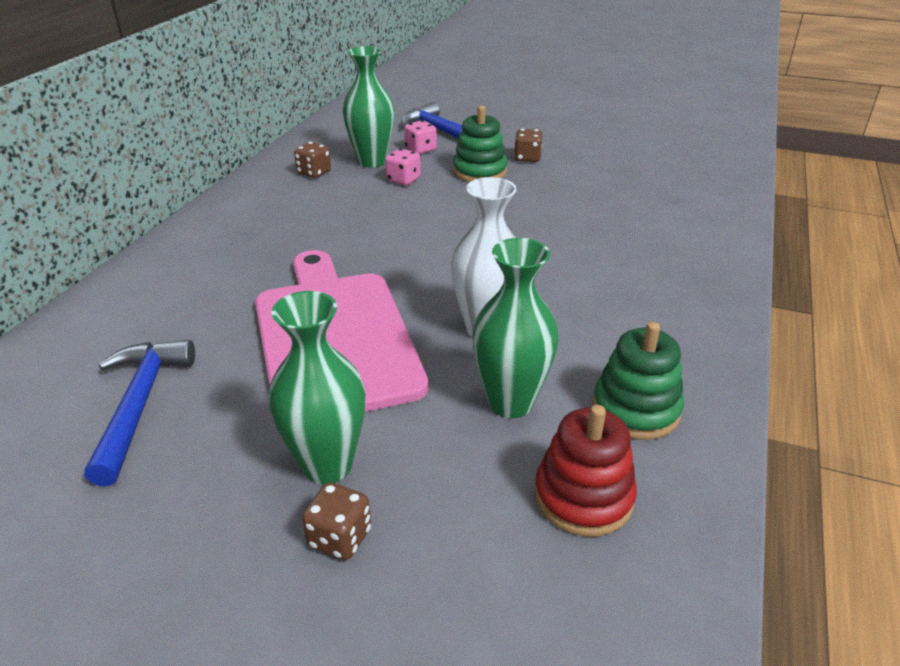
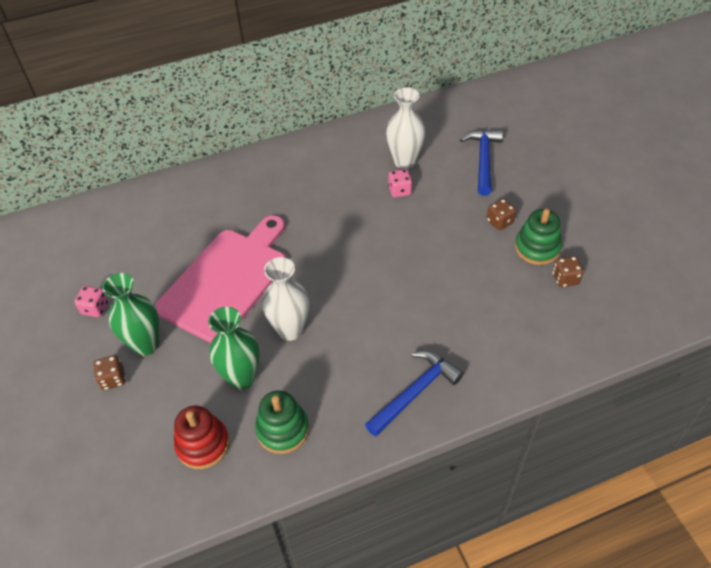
camera: 50 degrees right, 15 degrees up
(140, 404) = (126, 258): blue hammer -> blue hammer (415, 392)
(314, 172) = (362, 151): brown dice -> brown dice (565, 279)
(372, 161) = (404, 161): green vase -> white vase
(420, 149) = (446, 169): pink dice -> pink dice (95, 308)
(479, 171) = (452, 214): green stacking toy -> green stacking toy (537, 248)

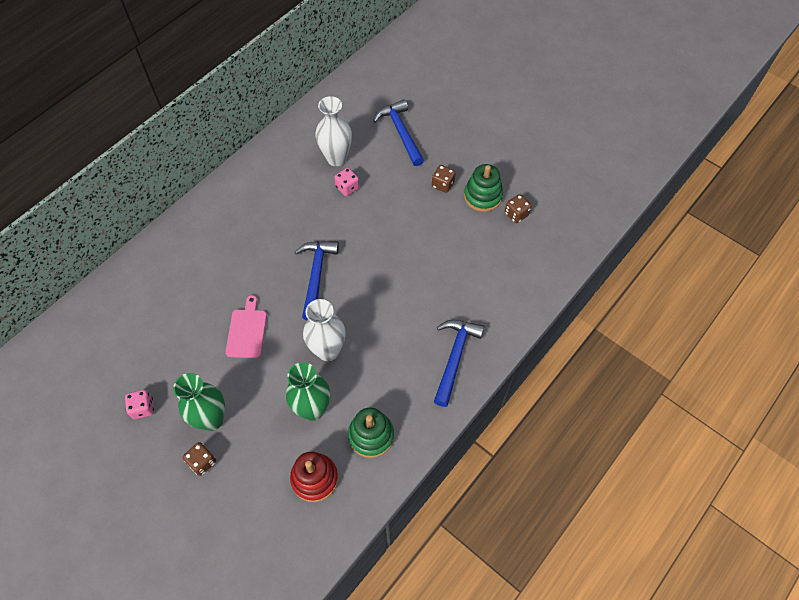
camera: 30 degrees left, 10 degrees up
(226, 280) = (247, 331): pink cutting board -> pink cutting board, size x0.45
(321, 257) = (316, 276): none -> blue hammer

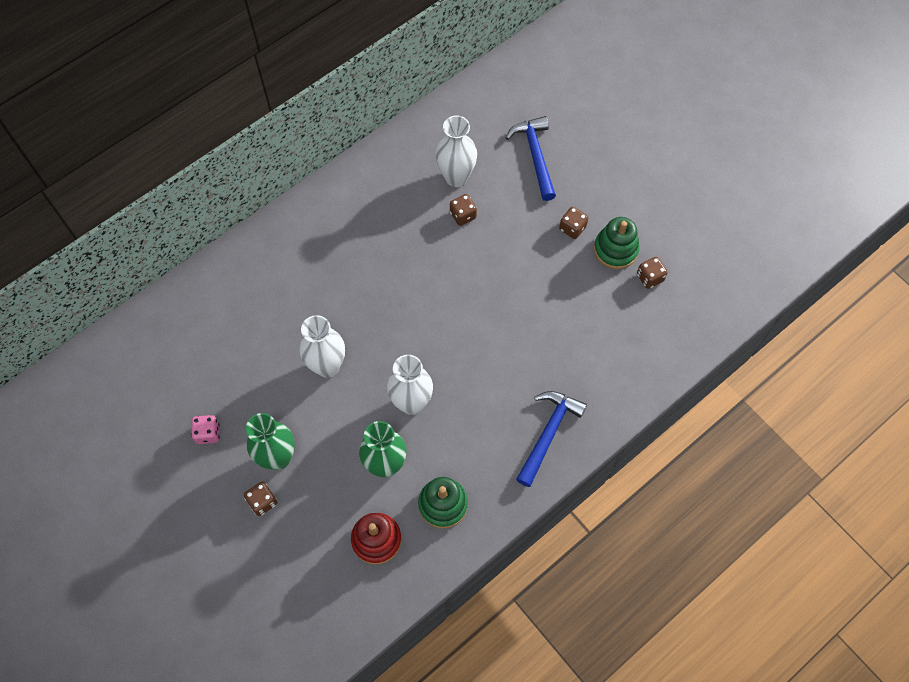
camera: 10 degrees right, 5 degrees up
(247, 331) = (327, 366): pink cutting board -> white vase
(316, 276) = (412, 315): blue hammer -> none
(347, 188) = (463, 215): pink dice -> brown dice

